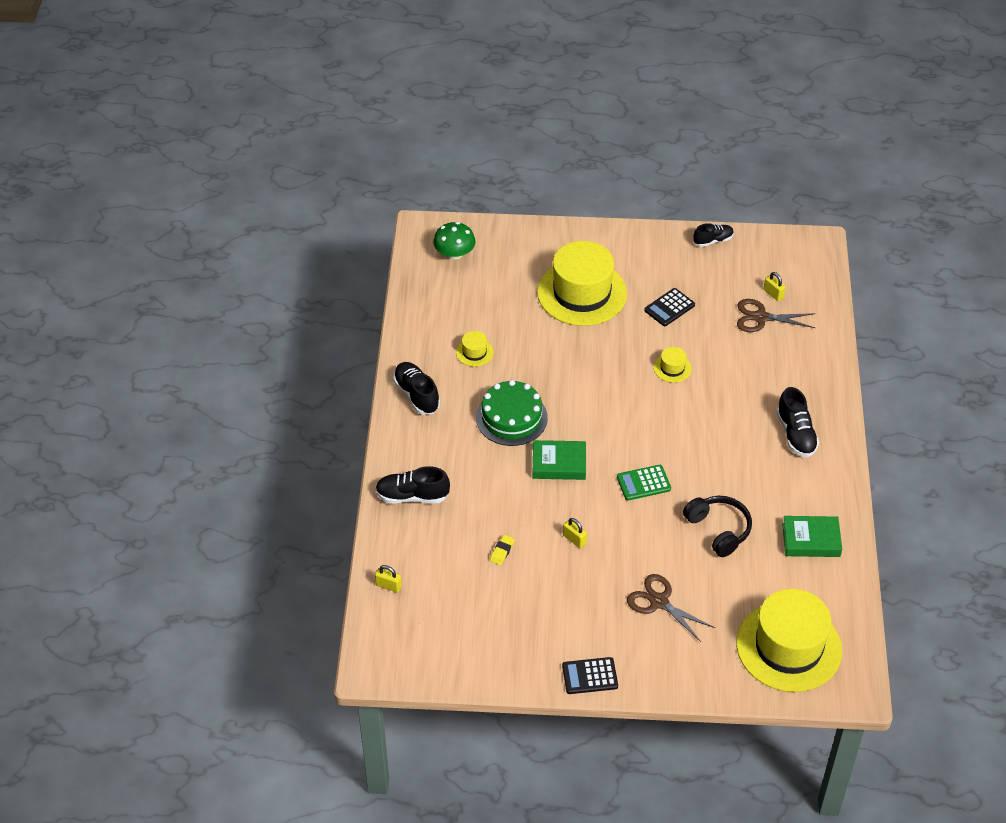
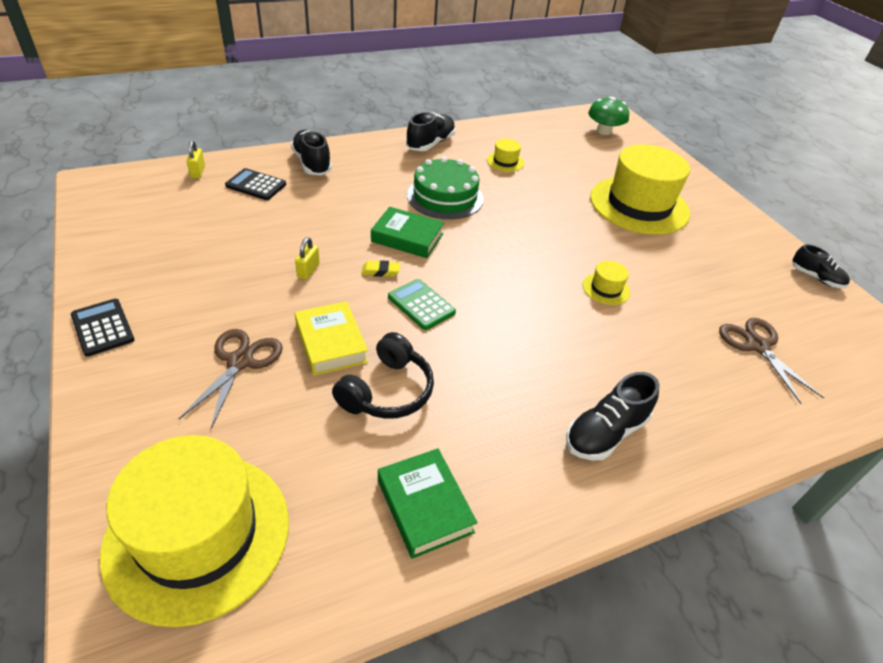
camera: 60 degrees right, 5 degrees down
(502, 551) = (268, 226): yellow eraser -> yellow eraser (380, 271)
(559, 464) = (407, 237): green book -> green book turned 45 degrees counterclockwise
(661, 547) = (331, 343): none -> yellow book
(669, 308) = (686, 267): black calculator -> black calculator (256, 185)
(773, 294) = (805, 348): yellow padlock -> none

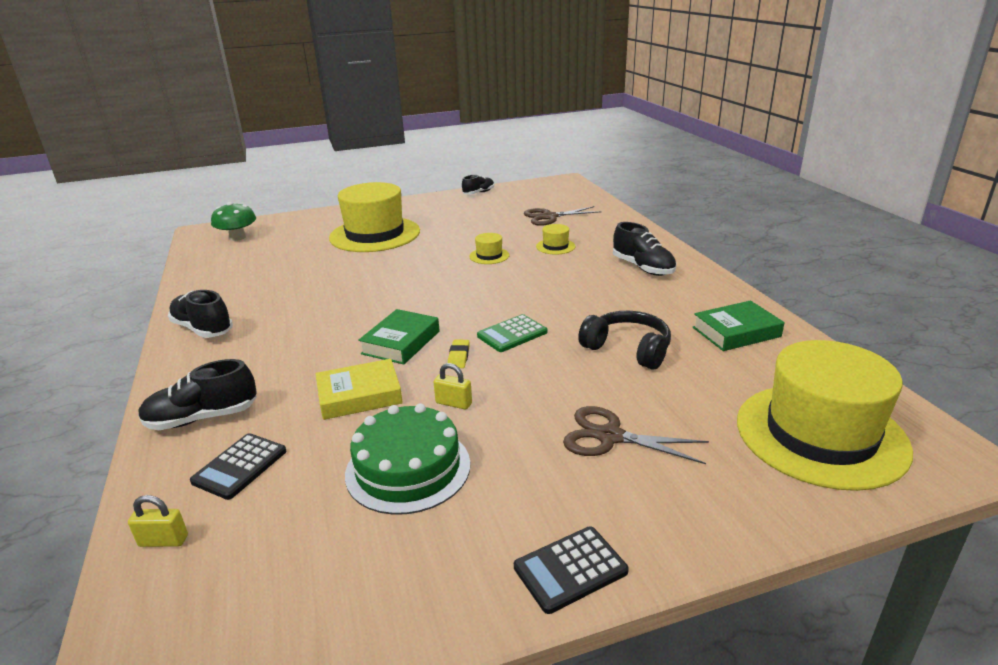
camera: 80 degrees left, 15 degrees down
(331, 343) = (572, 381): yellow book -> yellow book (359, 395)
(445, 197) = (328, 321): green cake -> green cake (408, 468)
(505, 162) = (271, 287): yellow hat -> yellow hat (555, 246)

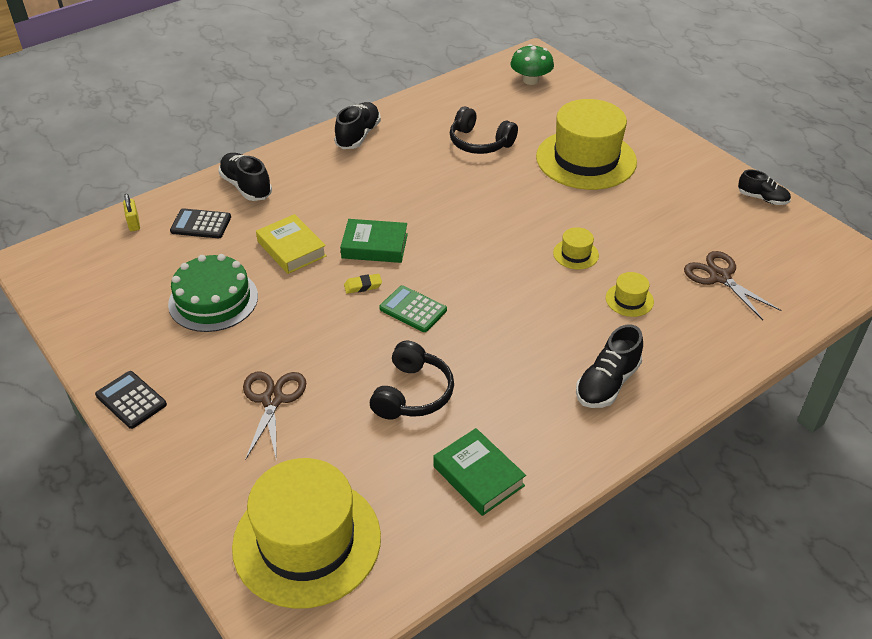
camera: 70 degrees right, 15 degrees up
(299, 270) = (479, 143): none -> black headphones
(453, 403) = (294, 301): yellow padlock -> none

